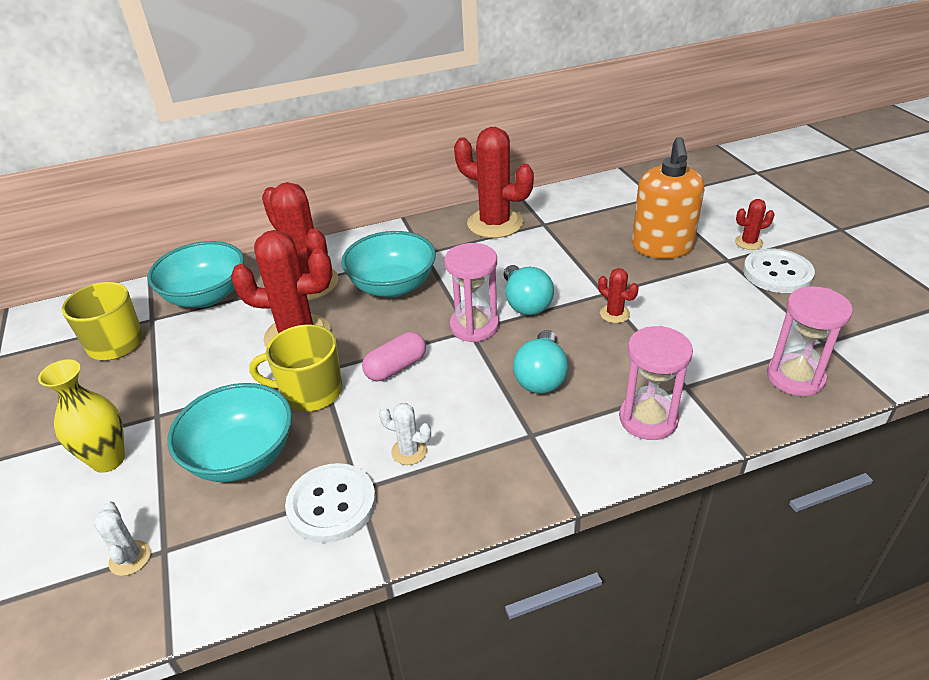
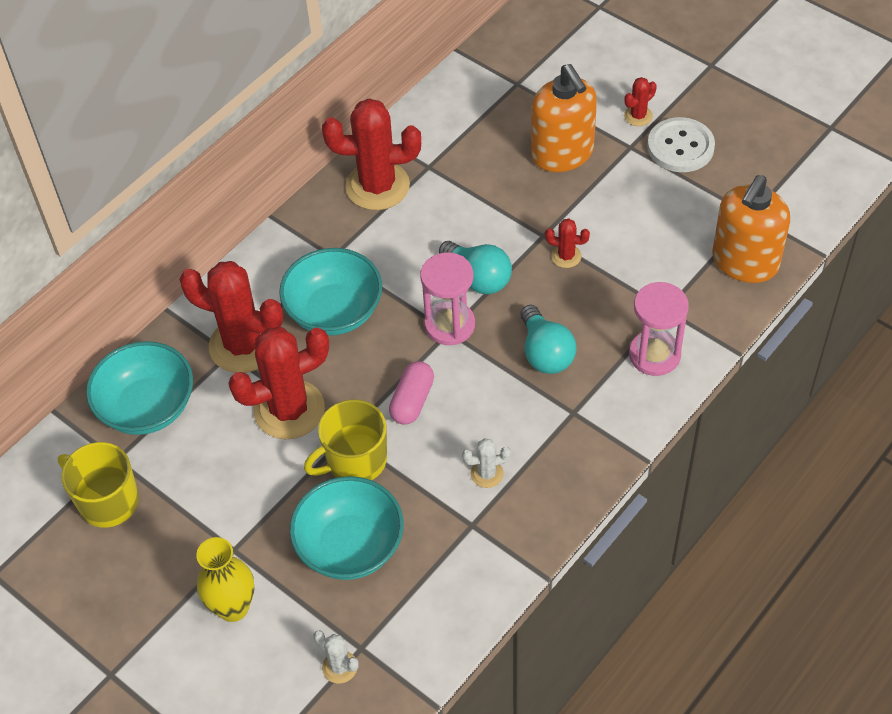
camera: 30 degrees left, 15 degrees up
(331, 504) = (461, 547): white button -> none
(795, 377) = (744, 262): pink hourglass -> orange soap dispenser

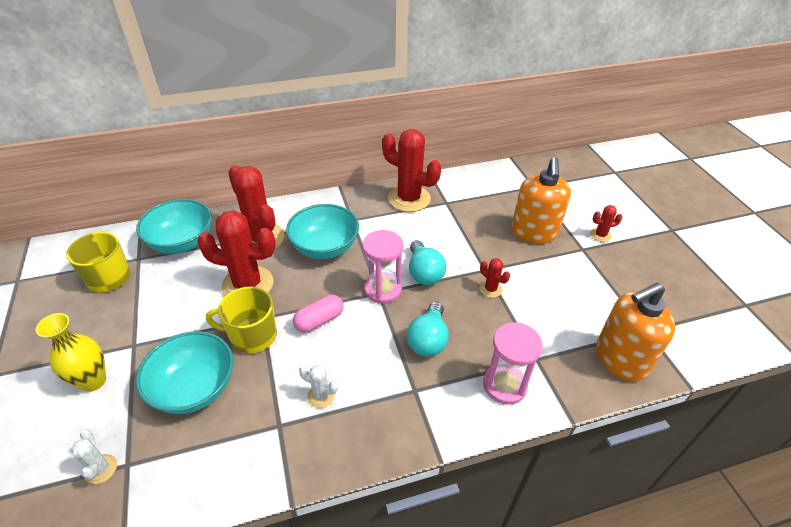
camera: 30 degrees right, 10 degrees down
(680, 147) = (618, 265): white button -> none

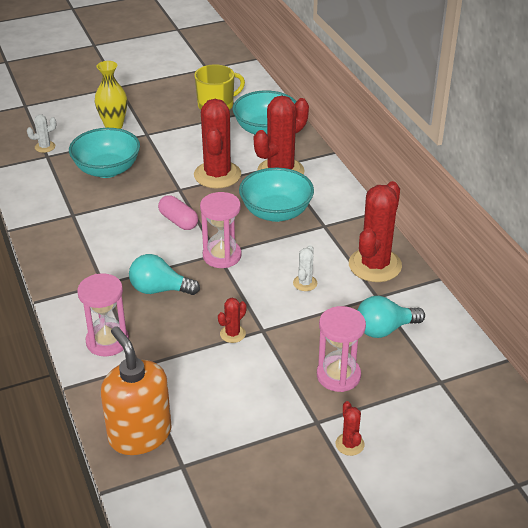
camera: 85 degrees right, 5 degrees down
(252, 336) = (159, 187): yellow mug -> none
(321, 396) = (98, 232): white cactus -> white cactus (305, 283)
(424, 273) = (250, 283): turquoise light bulb -> turquoise light bulb (384, 329)
(534, 232) = (338, 375): orange soap dispenser -> pink hourglass

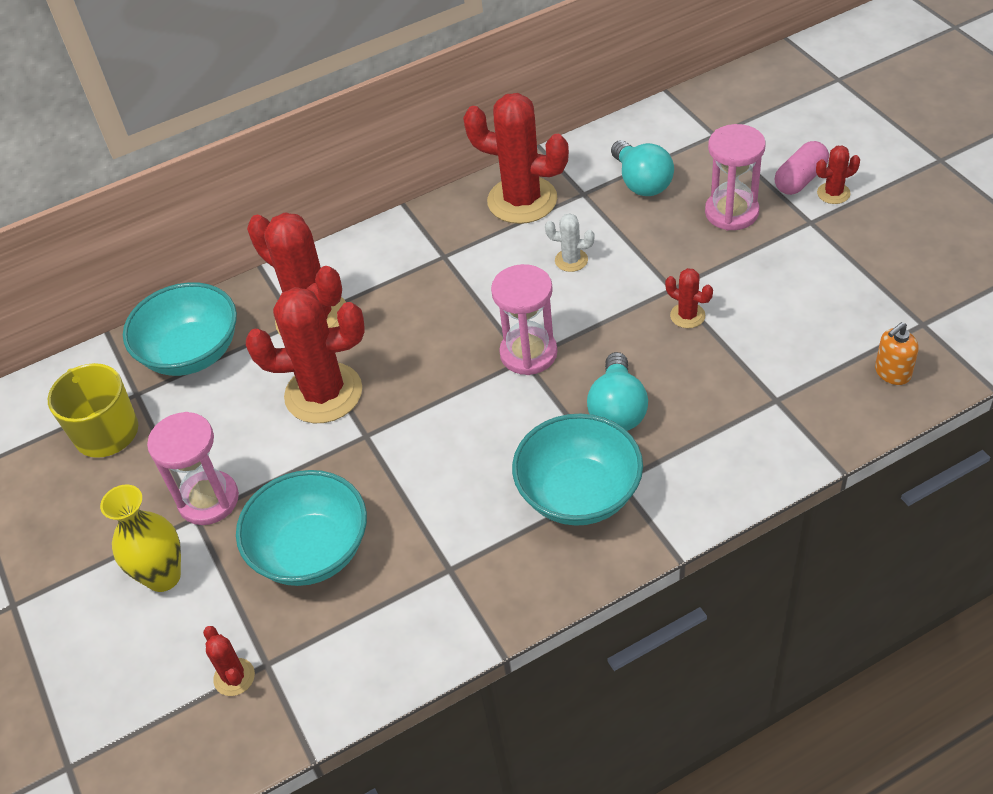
camera: 90 degrees left, 10 degrees up
(45, 147) = (234, 677): white cactus -> red cactus
(107, 341) = (740, 445): pink hourglass -> pink hourglass (208, 500)
(140, 434) = (892, 373): orange soap dispenser -> orange soap dispenser, size x0.46
(178, 221) = (451, 419): pink capsule -> pink capsule (800, 179)
(276, 212) = (418, 309): turquoise bowl -> turquoise bowl (579, 494)

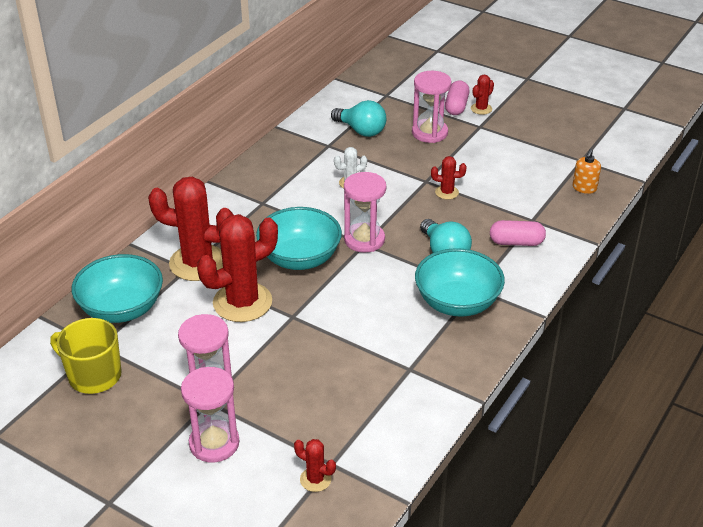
camera: 35 degrees left, 10 degrees down
(163, 576) = (214, 443): yellow vase -> pink hourglass
(311, 551) = (309, 391): turquoise bowl -> turquoise bowl (300, 258)
(522, 200) = (290, 159): red cactus -> none
(727, 428) = (516, 242): none -> pink capsule

